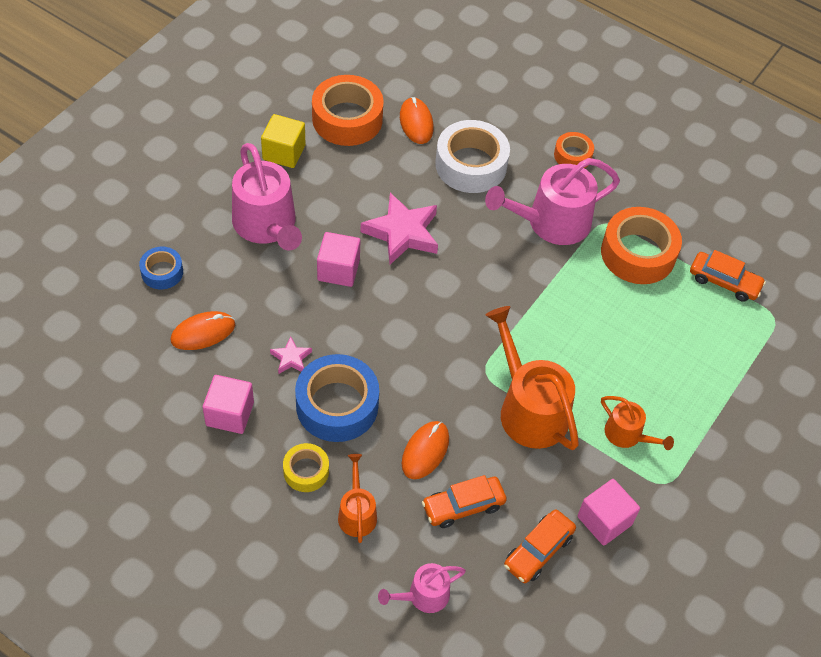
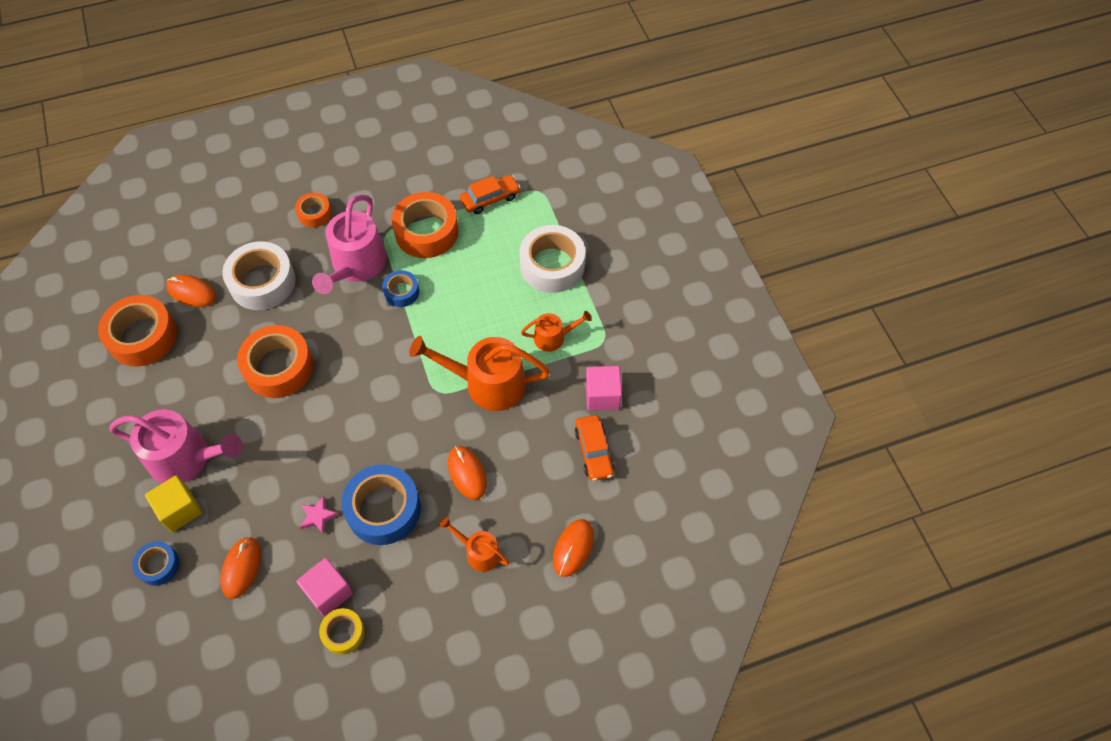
camera: 50 degrees left, 5 degrees up
(284, 152) = (130, 402): yellow cube -> yellow cube (180, 510)
(306, 471) = (419, 566): yellow tape -> yellow tape (343, 633)
(338, 270) = (271, 433): pink cube -> none
(402, 233) = (279, 367): pink star -> orange tape
(424, 595) = (573, 548): pink watering can -> orange mouse
(463, 506) = (527, 477): orange car -> none
(558, 275) = (401, 292): none -> blue tape
(704, 383) = (552, 265): none -> white tape

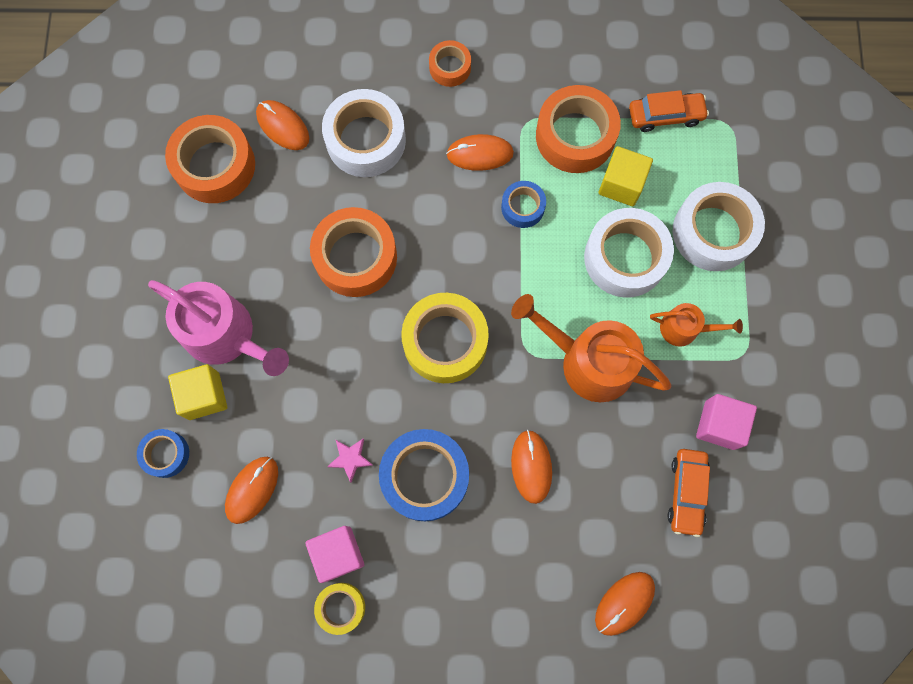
camera: 20 degrees right, 15 degrees up
(356, 265) = (480, 154): pink watering can -> orange mouse
(369, 405) = (445, 342): none -> yellow tape
(472, 254) = (621, 184): none -> yellow cube
(479, 552) = (516, 568): orange watering can -> none
(492, 303) = (625, 258): none -> white tape

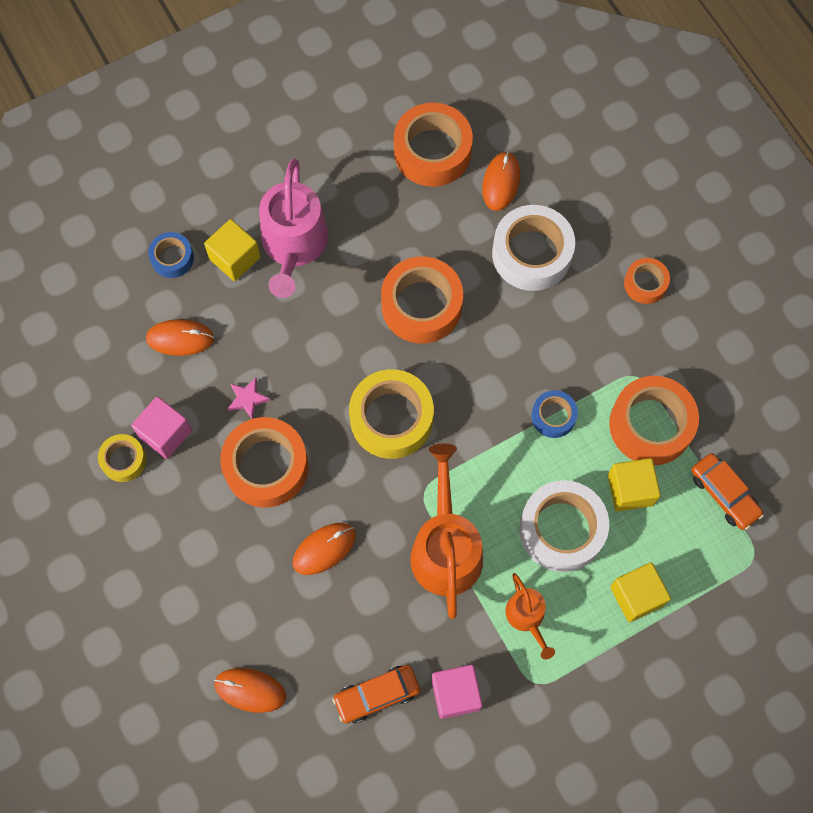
camera: 60 degrees right, 5 degrees down
(425, 476) = (266, 466): blue tape -> orange tape
(480, 154) = (580, 353): orange mouse -> none
(713, 232) = (636, 596): white tape -> yellow cube

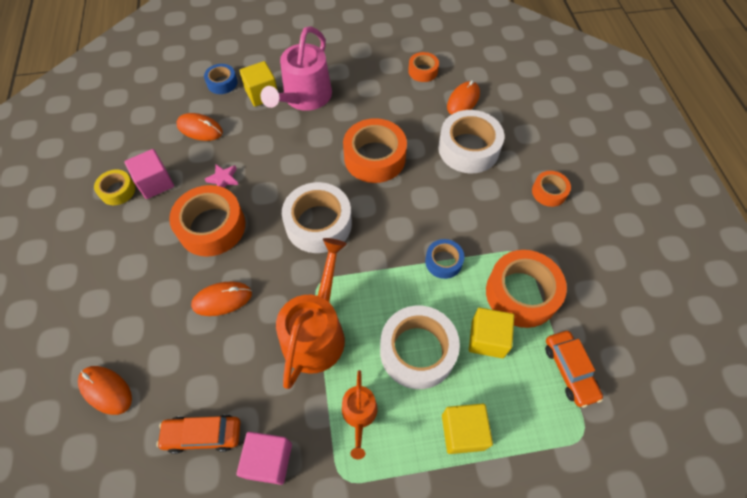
camera: 20 degrees right, 10 degrees down
(391, 418) = (318, 224): yellow tape -> white tape
(432, 152) = (423, 71): orange tape -> orange tape, size x0.54

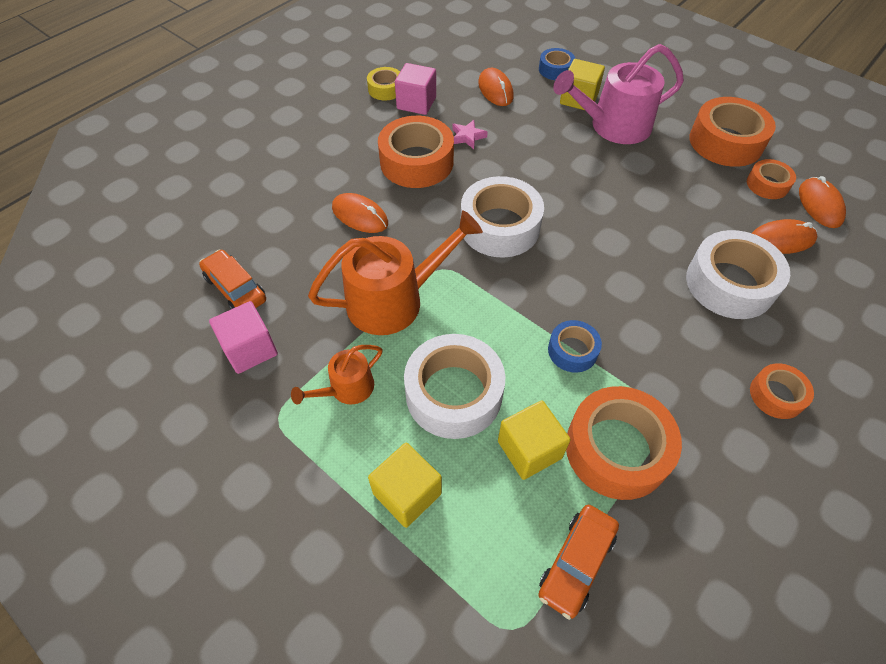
camera: 50 degrees right, 5 degrees down
(106, 390) = (222, 204): orange mouse -> orange mouse (819, 205)
(374, 157) = (618, 217): orange tape -> orange tape (725, 142)

